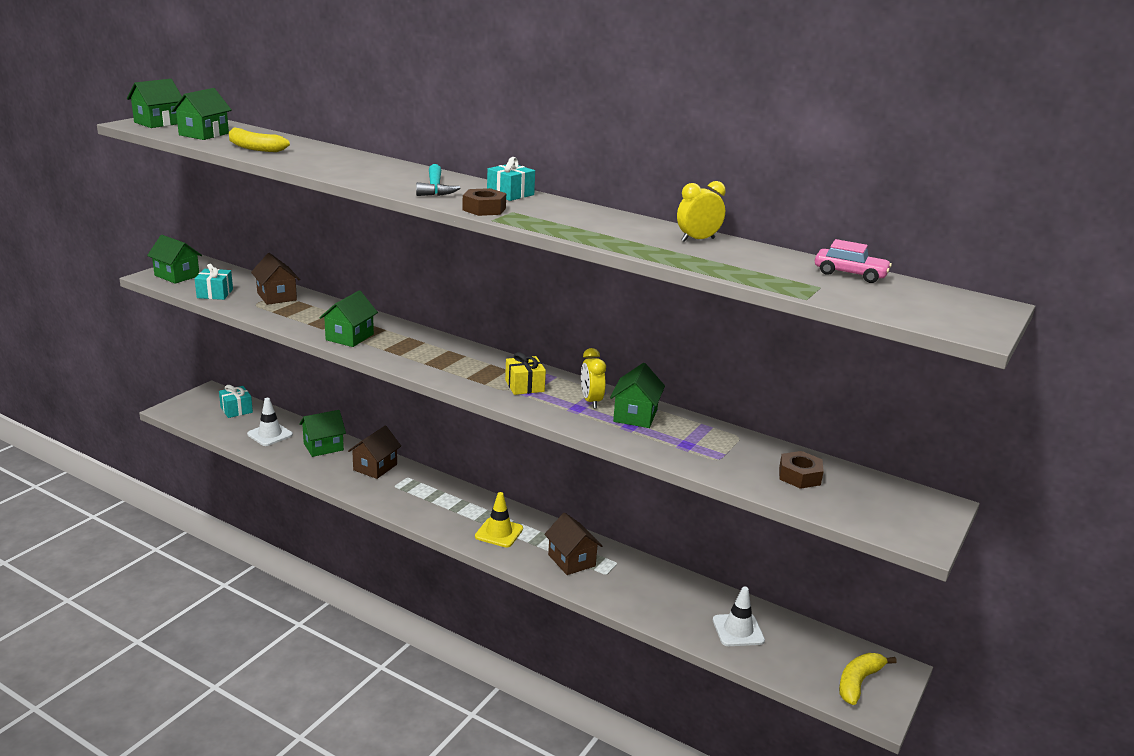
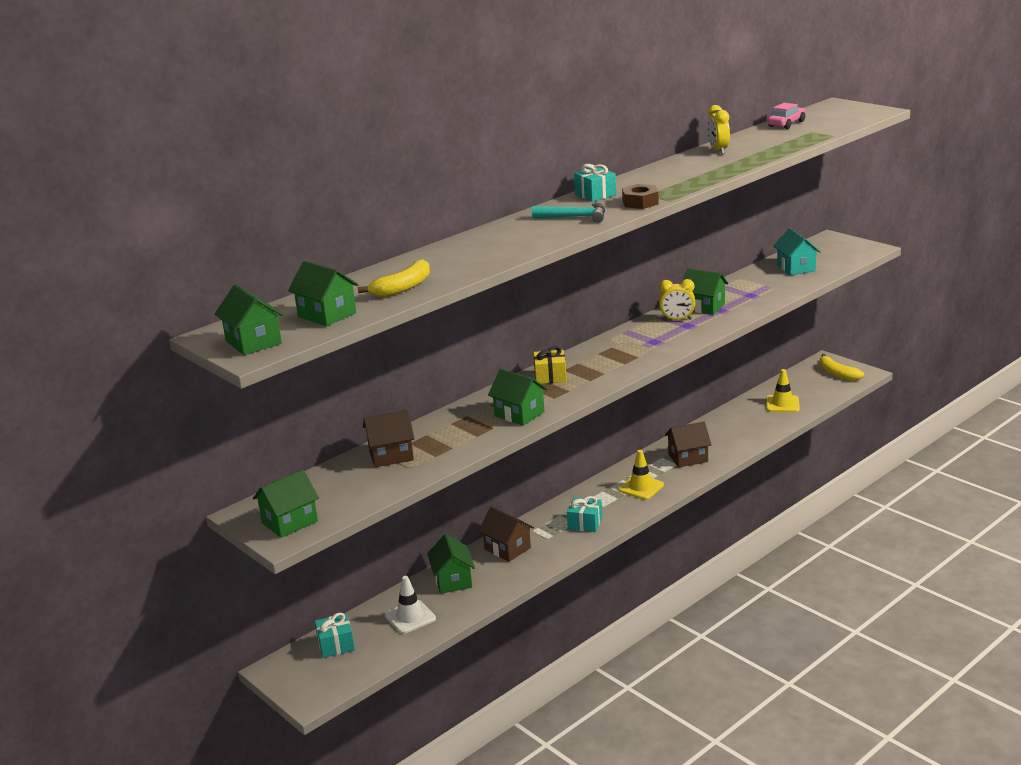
camera: 70 degrees left, 0 degrees up
(215, 293) = (365, 493): turquoise gift -> turquoise gift (585, 523)
(524, 386) = (645, 342): yellow gift -> yellow gift (550, 376)
(738, 630) = (782, 404): white traffic cone -> yellow traffic cone
(799, 476) = (796, 268): brown nut -> turquoise house

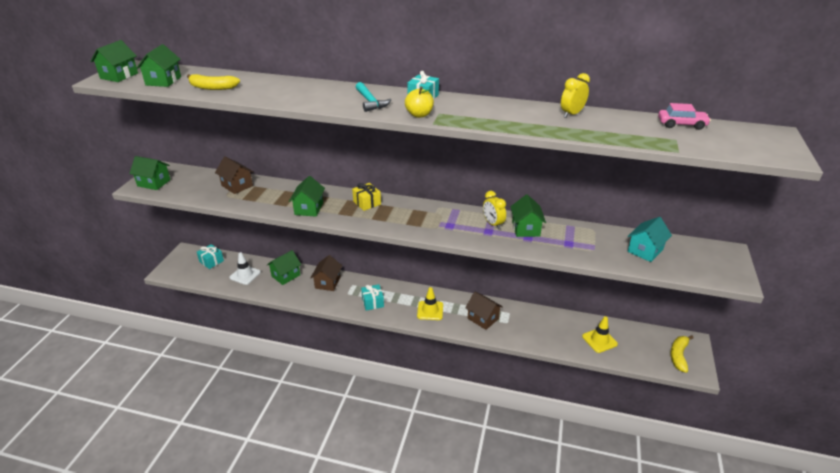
camera: 55 degrees right, 10 degrees up
(640, 202) = (419, 115): brown nut -> yellow apple

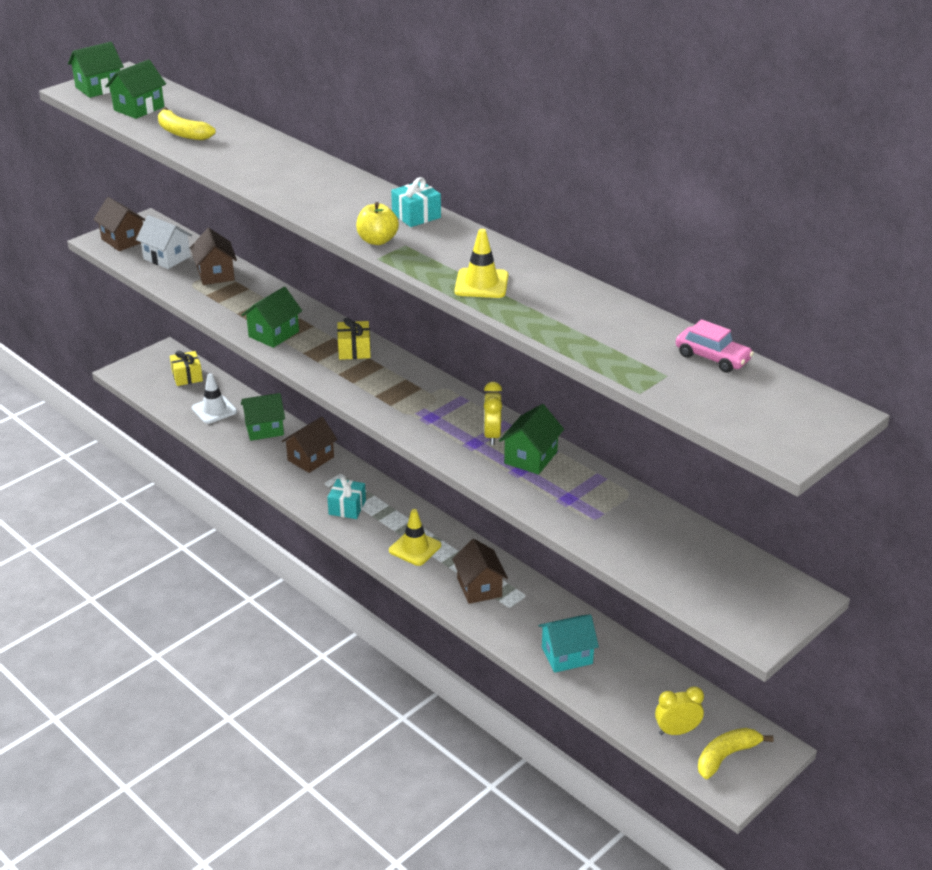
camera: 30 degrees right, 0 degrees up
(154, 183) = (123, 240): green house -> brown house
(194, 185) = (167, 258): none -> white house
(211, 261) = (187, 376): turquoise gift -> yellow gift
(370, 102) = (341, 205): turquoise hammer -> none
(571, 114) = (578, 297): yellow clock -> yellow clock (677, 731)
(599, 340) = (623, 685): yellow traffic cone -> yellow traffic cone (481, 284)
(645, 250) = (669, 547): turquoise house -> turquoise house (567, 655)

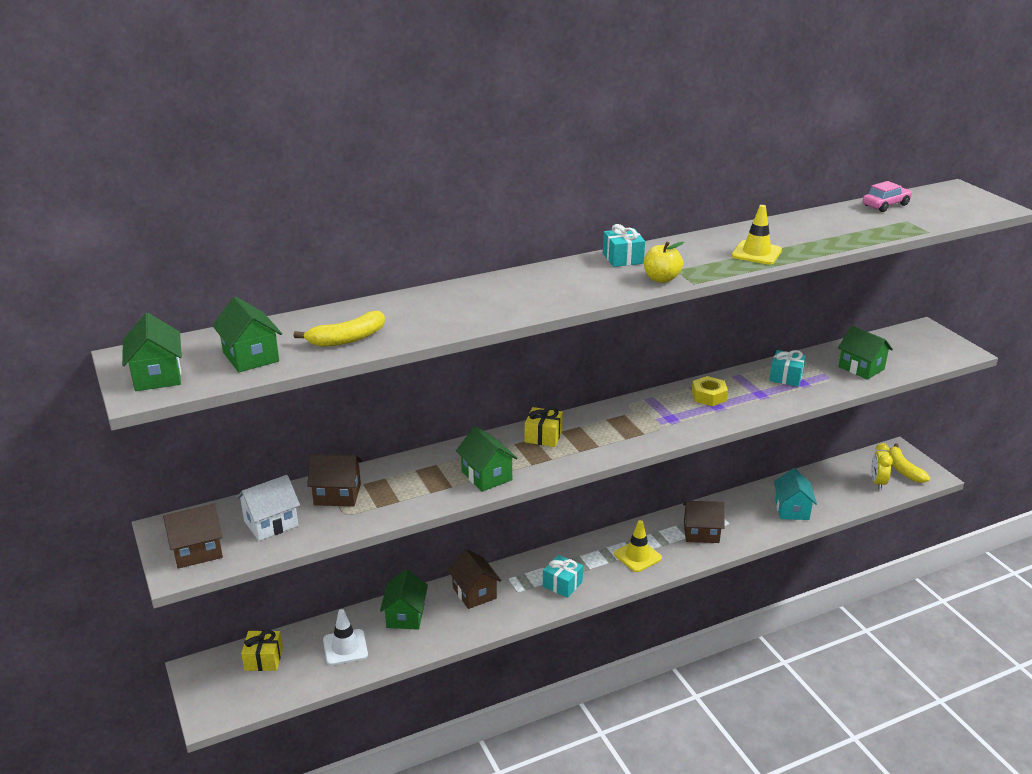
camera: 70 degrees left, 5 degrees down
(492, 435) = (709, 396): yellow clock -> yellow nut
(530, 457) = (745, 386): green house -> green house (861, 368)
(573, 485) = (786, 377): none -> turquoise gift

